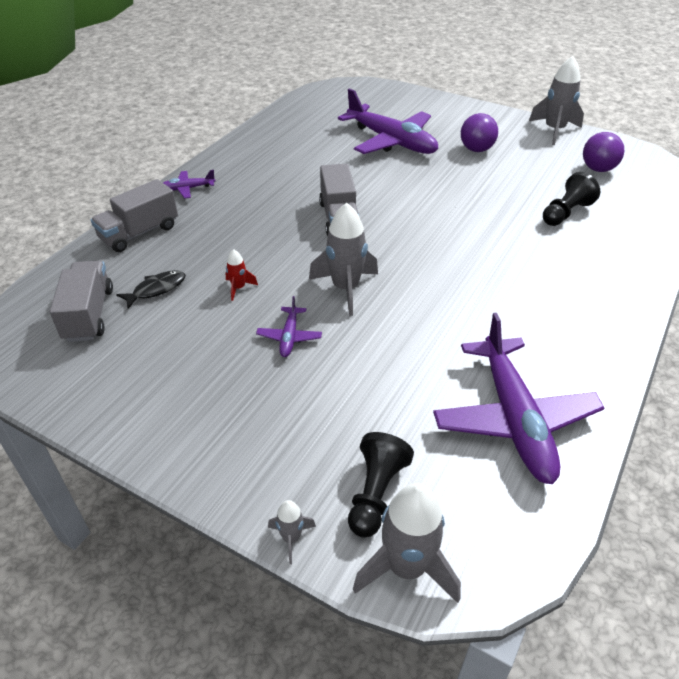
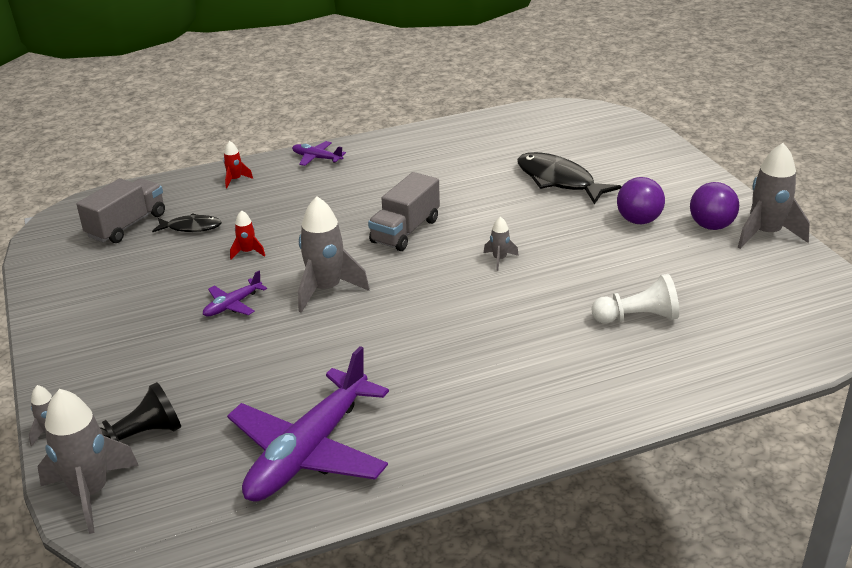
camera: 40 degrees right, 10 degrees down
(139, 233) = (235, 180): grey truck -> red rocket
(391, 141) = (559, 181): purple plane -> black fish
(432, 211) = (499, 259): none -> grey rocket
(566, 213) = (637, 318): black pawn -> white pawn
(598, 169) = (752, 292): purple ball -> purple ball (711, 226)

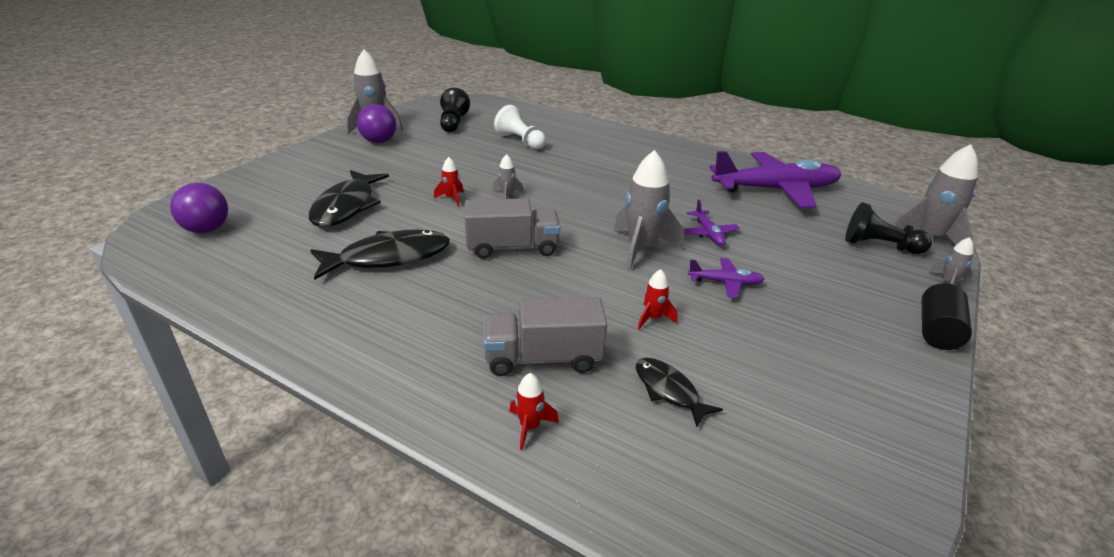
camera: 130 degrees left, 0 degrees up
(46, 369) = (937, 331): none -> black cylinder
(127, 225) = (739, 458): grey truck -> grey truck (543, 358)
(317, 158) = (405, 380): purple plane -> purple plane (708, 233)
(453, 180) = (388, 258): none -> black fish
(524, 229) = (451, 198): none -> red rocket
(638, 221) = (393, 163): purple ball -> purple ball (207, 229)
(743, 289) = (453, 123): none -> black pawn

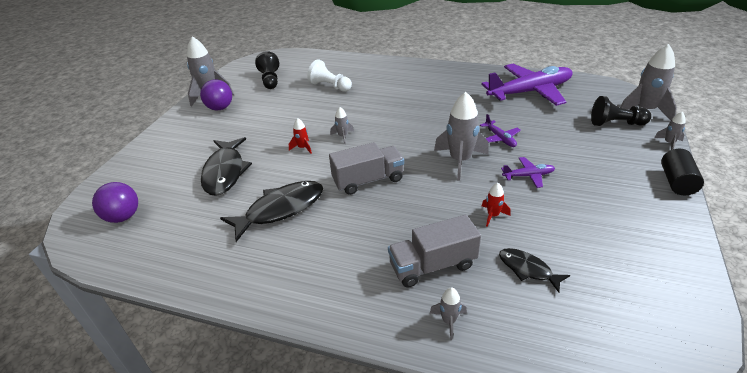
camera: 10 degrees left, 5 degrees up
(530, 427) = (449, 321): red rocket -> grey rocket

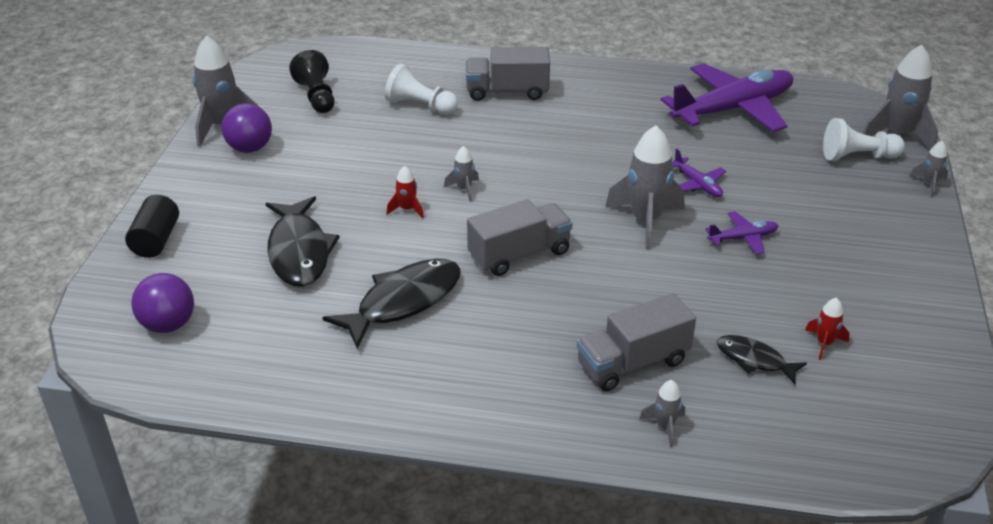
camera: 10 degrees left, 0 degrees up
(385, 79) = (507, 92): none -> grey truck
(493, 215) = (701, 295): red rocket -> red rocket (824, 343)
(615, 123) = (857, 156): black pawn -> white pawn
(676, 182) = (937, 238): black cylinder -> black cylinder (156, 240)

